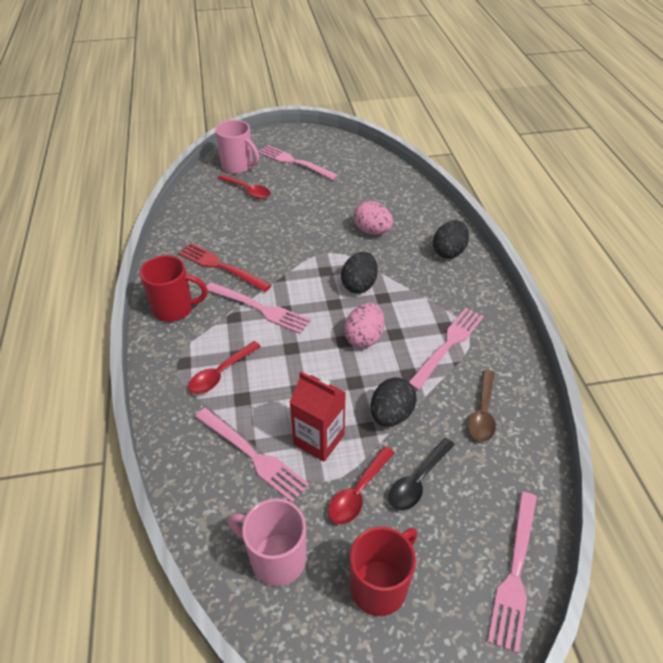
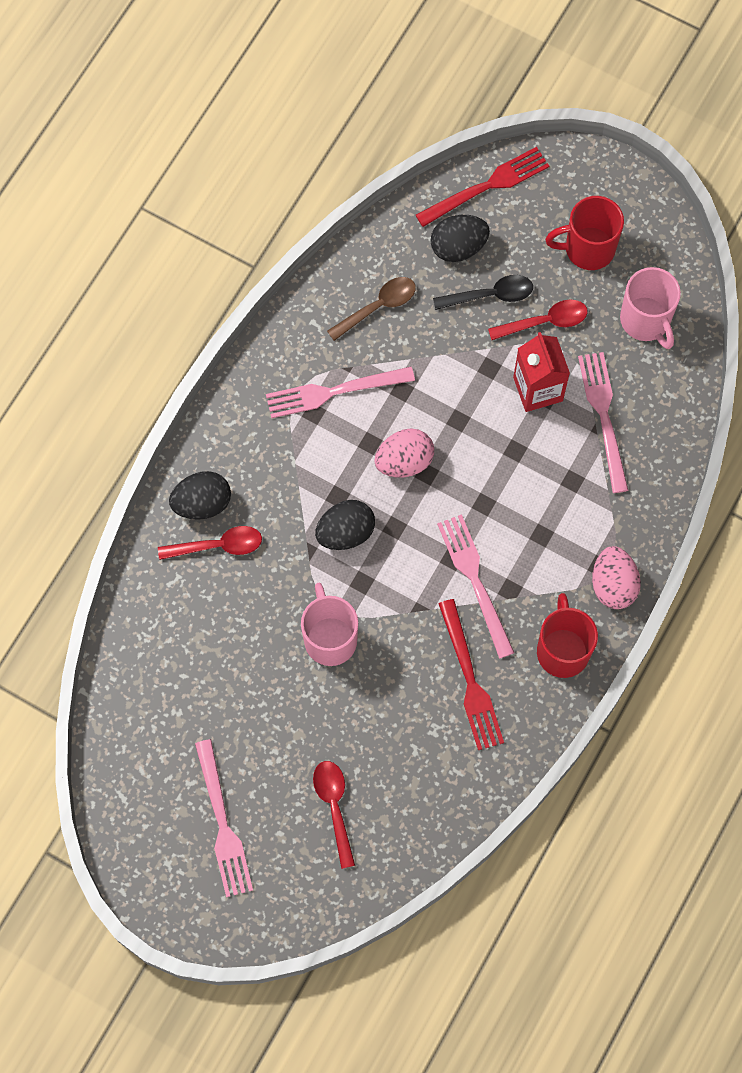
camera: 140 degrees left, 25 degrees up
(174, 309) = (562, 650): red mug -> red mug turned 45 degrees clockwise
(221, 373) = (572, 524): red spoon -> red spoon (218, 546)
(238, 166) = (304, 877): pink mug -> pink mug (330, 638)
(372, 231) = (252, 604): pink egg -> pink egg (613, 585)
(391, 414) = (456, 364): black egg -> black egg (458, 247)
(515, 574) = (488, 185): pink fork -> red fork

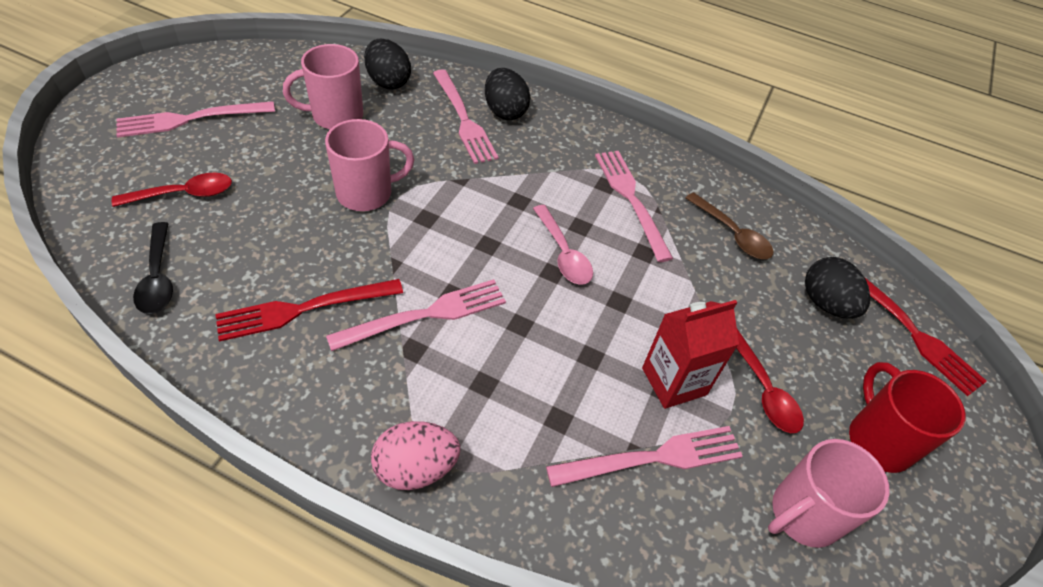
camera: 80 degrees right, 20 degrees down
(214, 677) = (335, 116): none -> pink mug
(218, 546) = (464, 120): red spoon -> pink fork
(345, 533) = (480, 206): black egg -> black egg (388, 81)
(404, 461) = (563, 253): pink egg -> pink spoon
(490, 295) = (779, 333): black spoon -> black spoon (158, 277)
(562, 650) = (330, 406): red mug -> none

